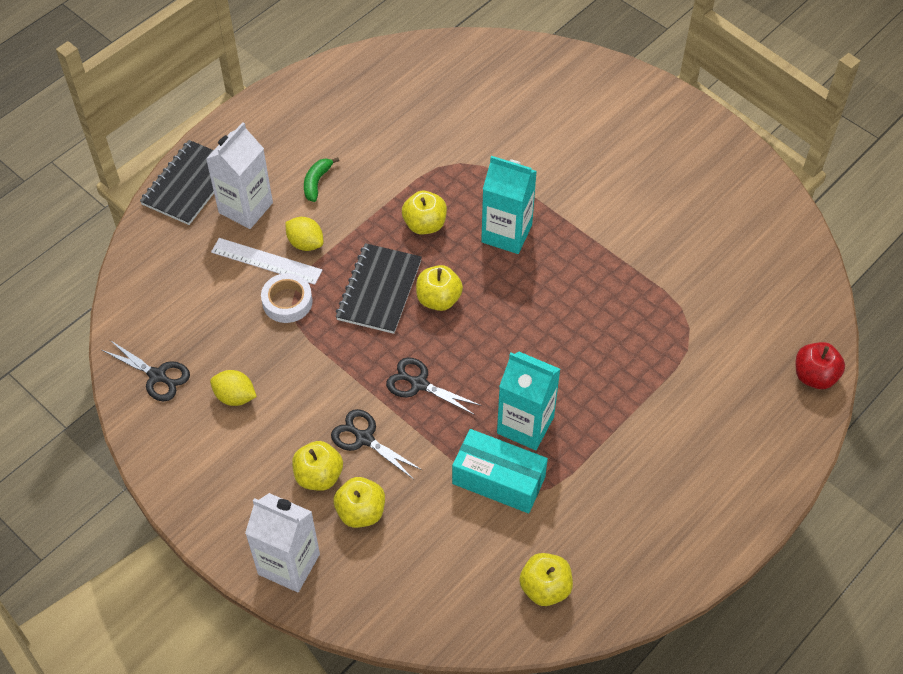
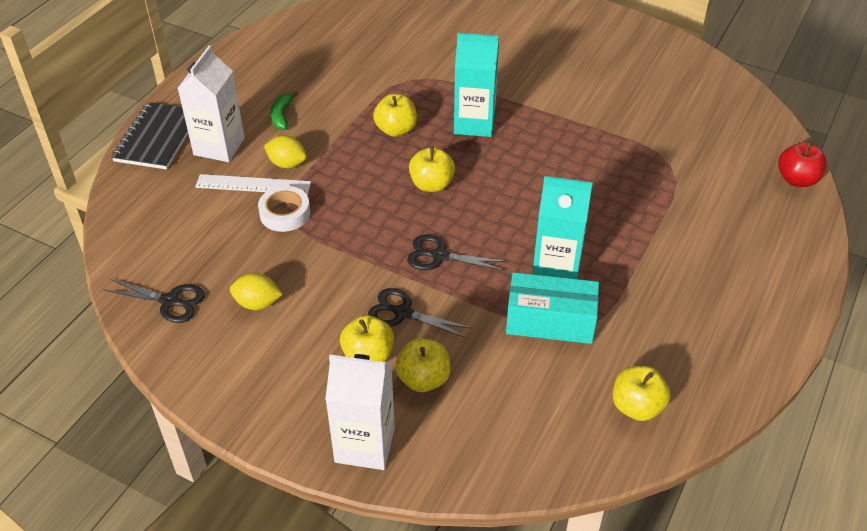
camera: 15 degrees left, 10 degrees down
(379, 290) = (372, 188): black notebook -> none

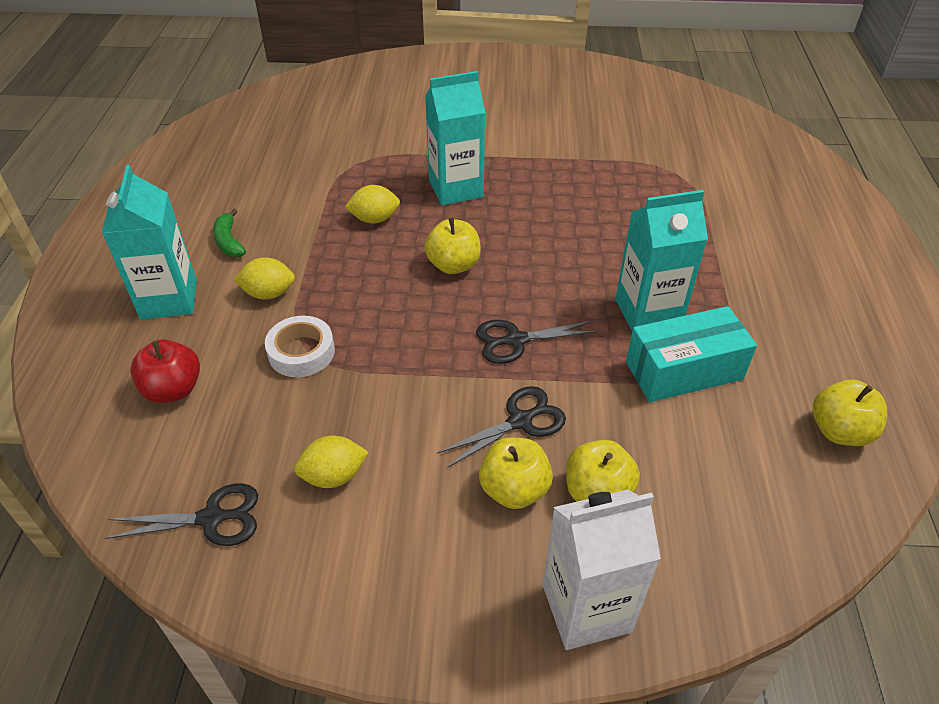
camera: 25 degrees left, 0 degrees up
(157, 138) = (78, 313): black notebook -> none
(219, 146) = (169, 299): white carton -> turquoise carton
(253, 185) = (240, 331): white ruler -> none
(396, 130) = (374, 219): yellow apple -> yellow lemon
(403, 313) = (520, 421): black scissors -> black scissors turned 150 degrees clockwise
(796, 179) = (797, 154): red apple -> red apple (173, 389)

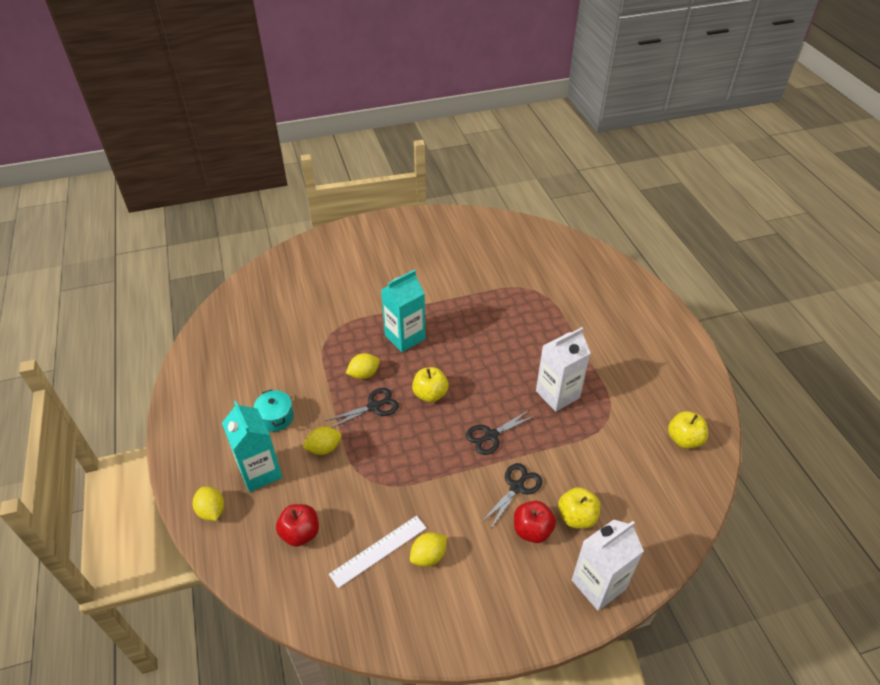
camera: 20 degrees left, 0 degrees up
(79, 328) = (212, 511): none -> yellow lemon
(211, 518) = (371, 606): black scissors -> black scissors (374, 406)
(229, 241) = (276, 417): green banana -> turquoise pot
(266, 445) = (378, 551): none -> white ruler
(301, 352) = (367, 483): white tape -> none
(514, 489) = (532, 530): yellow apple -> red apple
(648, 312) = (557, 394): turquoise carton -> white carton
(684, 370) = (591, 427): turquoise box -> none

